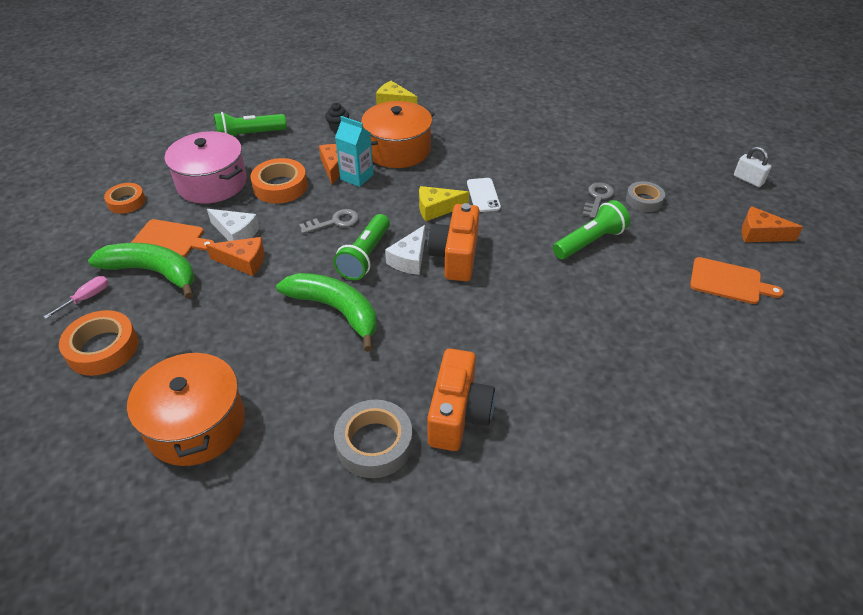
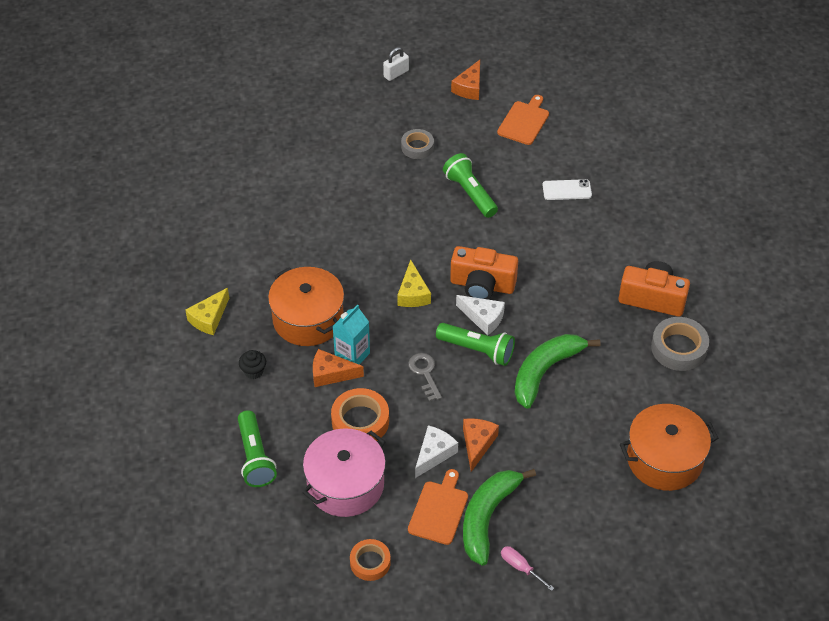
camera: 85 degrees left, 5 degrees up
(102, 348) = (585, 540): orange tape -> none
(483, 195) = (396, 257): white phone -> white phone (567, 190)
(597, 198) = (410, 177): grey key -> none

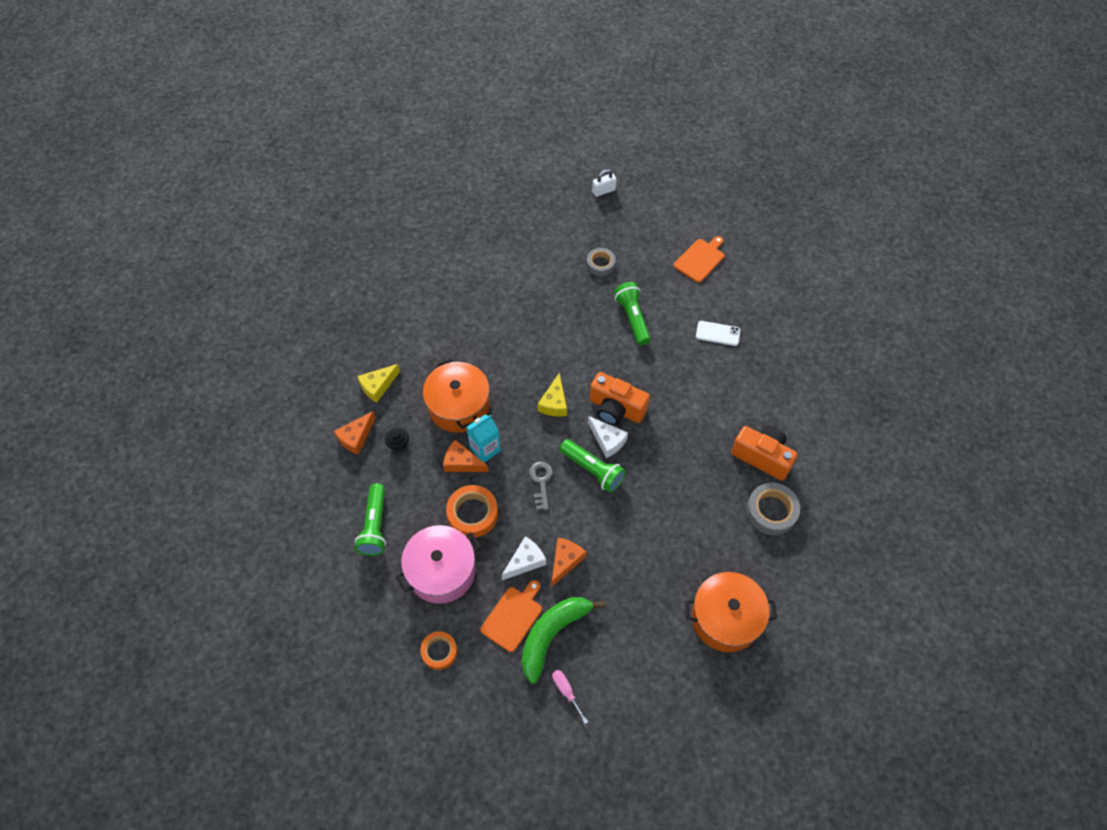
camera: 15 degrees right, 10 degrees up
(469, 88) = (662, 217): orange cheese -> orange cheese (356, 437)
(545, 372) = (645, 505): green banana -> none

